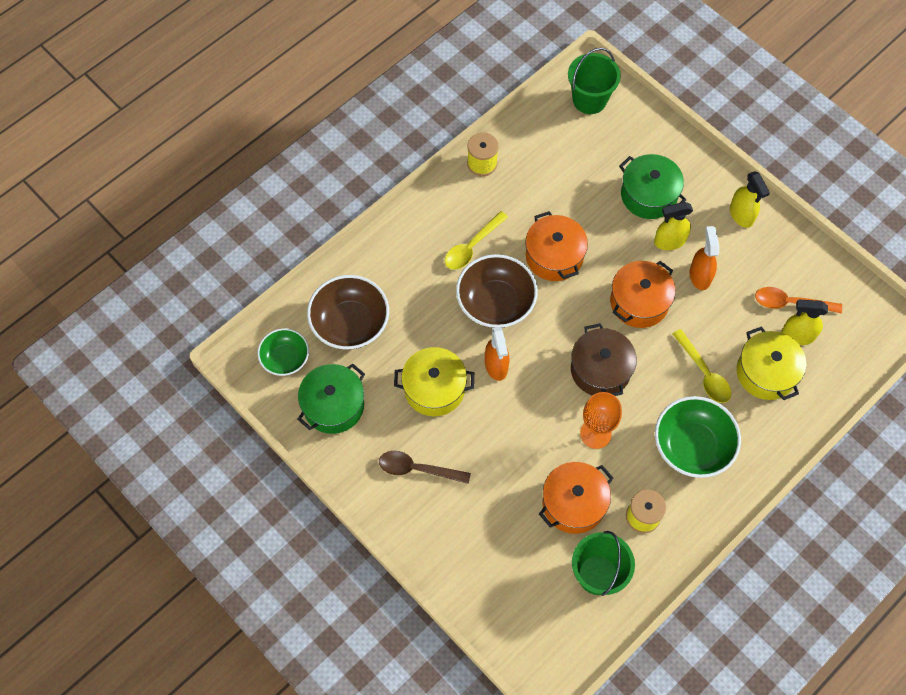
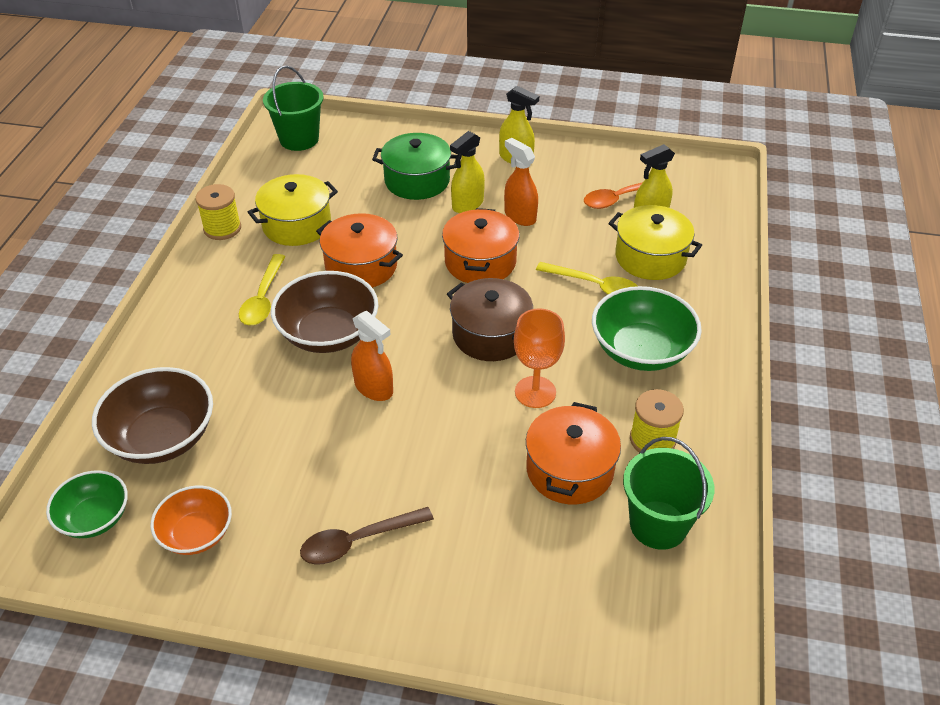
camera: 35 degrees left, 20 degrees down
(333, 405) = (197, 534): green pot -> orange bowl
(434, 388) = (317, 447): yellow pot -> yellow pot (297, 225)

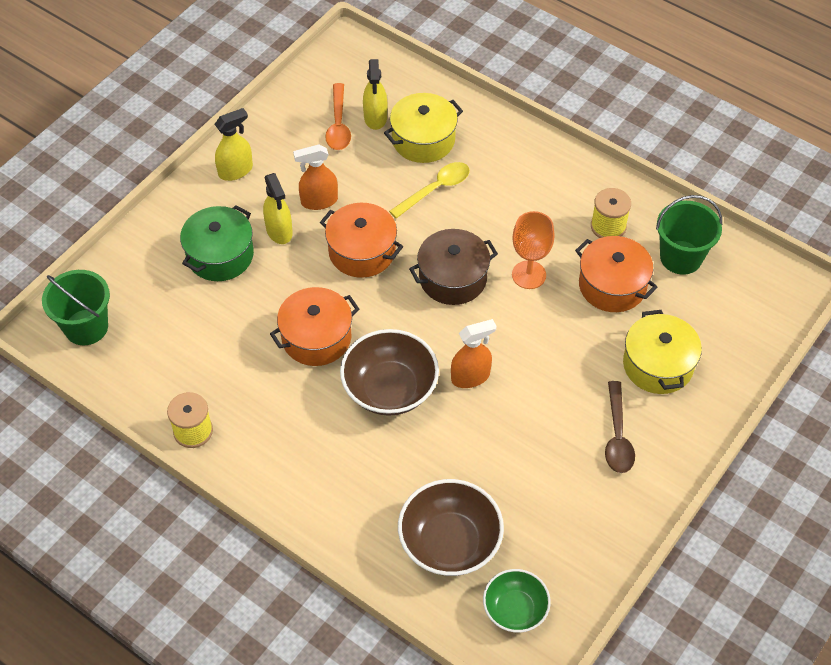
camera: 65 degrees left, 10 degrees up
(197, 534) = (563, 540): orange bowl -> none
(263, 298) = (316, 424): yellow spoon -> none
(297, 225) = (226, 369): yellow pot -> yellow pot (658, 365)
(641, 350) = (520, 193): green bowl -> none

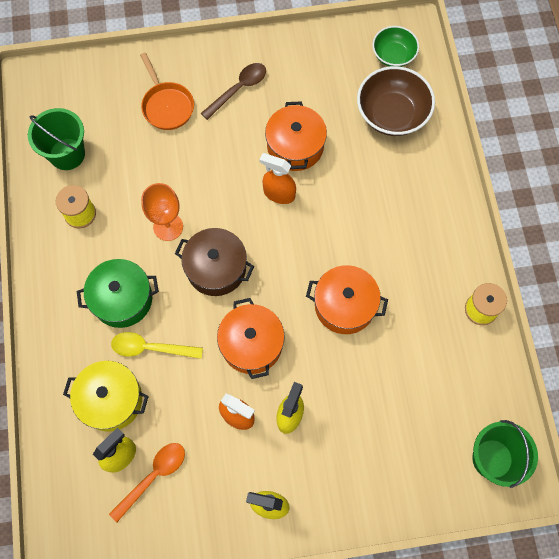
camera: 135 degrees left, 15 degrees up
(220, 255) = (349, 434): green pot -> green pot (122, 299)
(390, 388) = (334, 229): brown bowl -> none
(612, 285) = (129, 174): orange pot -> orange pot (295, 146)
(658, 365) = (167, 106): yellow pot -> orange pan

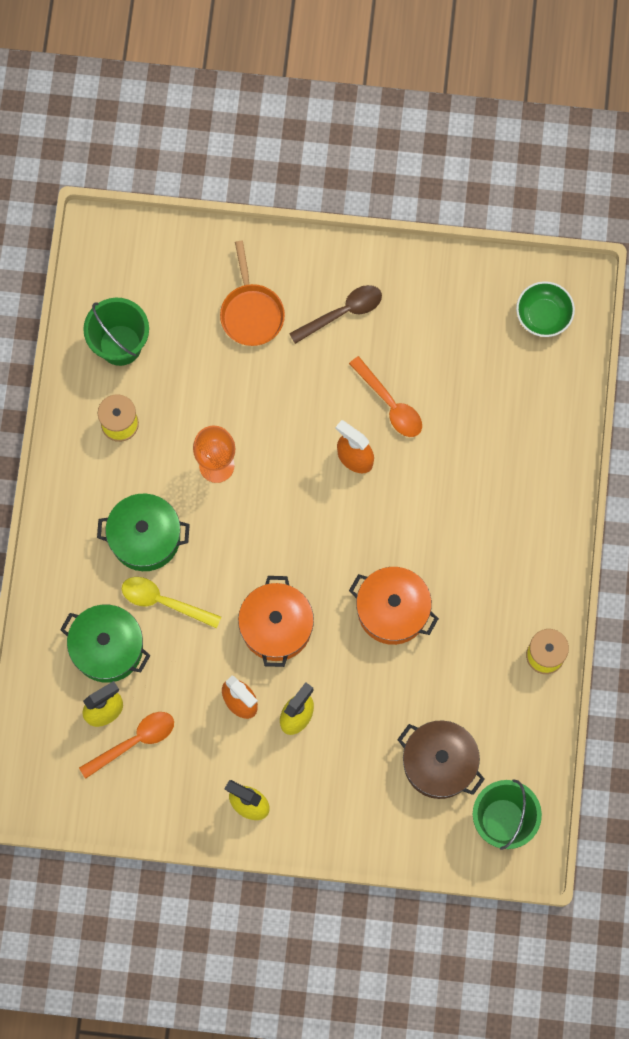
camera: 15 degrees right, 5 degrees up
(111, 400) = (107, 648): yellow pot -> green pot
(216, 268) = (259, 529): brown pot -> brown pot (439, 763)
(295, 146) = (390, 404): orange pot -> orange spoon
(392, 114) = (518, 392): brown bowl -> none

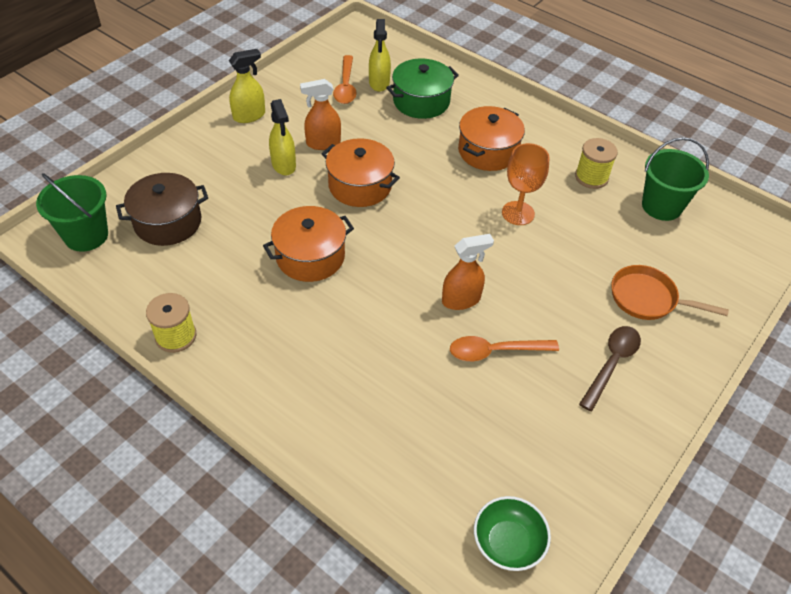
camera: 120 degrees right, 25 degrees down
(145, 538) = (488, 151): green pot -> orange pot
(163, 602) = (431, 139): yellow spoon -> none
(342, 313) = (611, 364): brown spoon -> brown spoon turned 150 degrees counterclockwise

